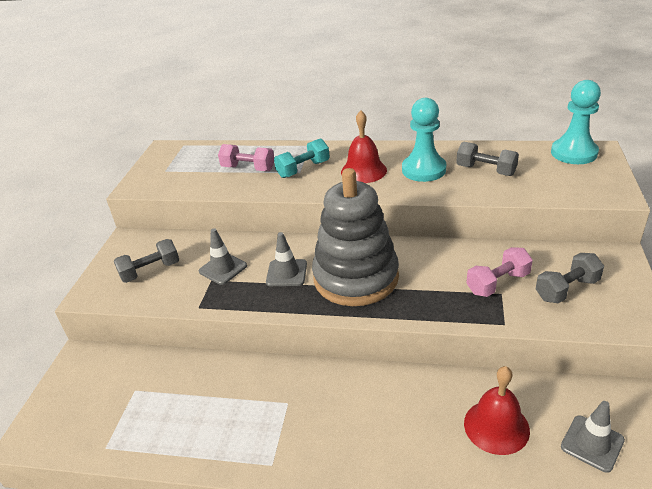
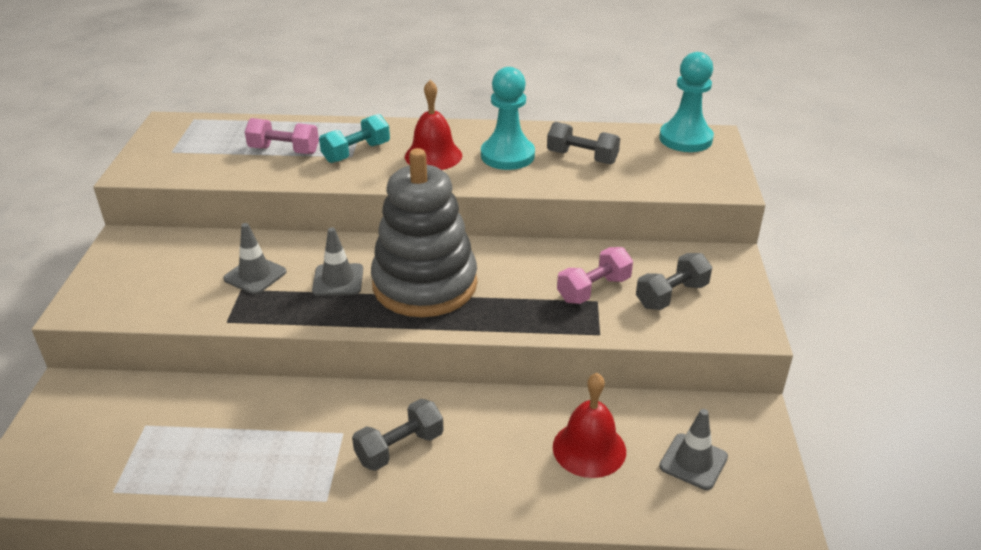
camera: 10 degrees left, 0 degrees up
(150, 271) = (158, 279): grey dumbbell -> grey dumbbell (399, 448)

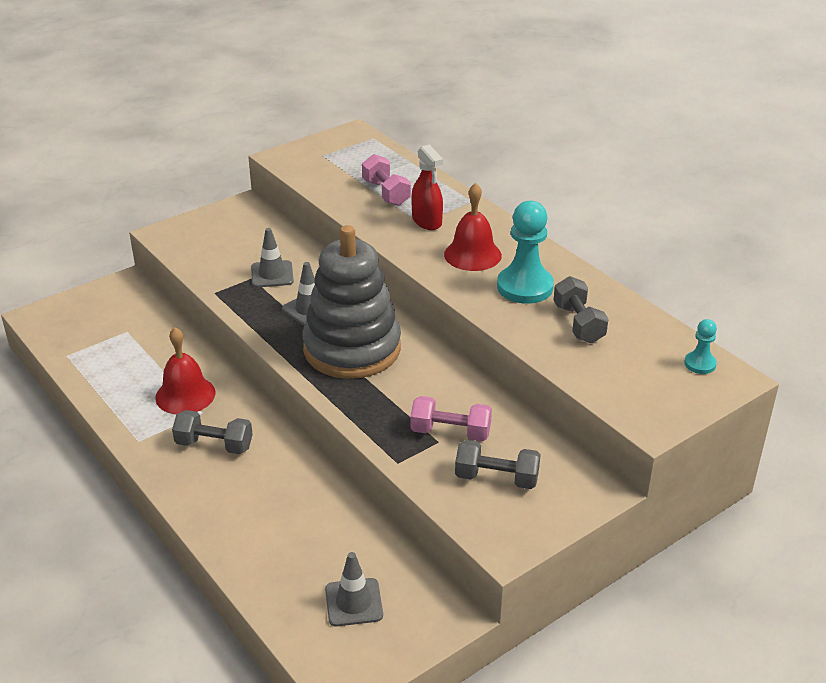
camera: 50 degrees right, 0 degrees up
(356, 152) = (427, 221): turquoise dumbbell -> red spray bottle
(589, 448) = (308, 537): red bell -> red bell (185, 395)
(685, 139) = (700, 364): turquoise pawn -> turquoise pawn, size x0.51

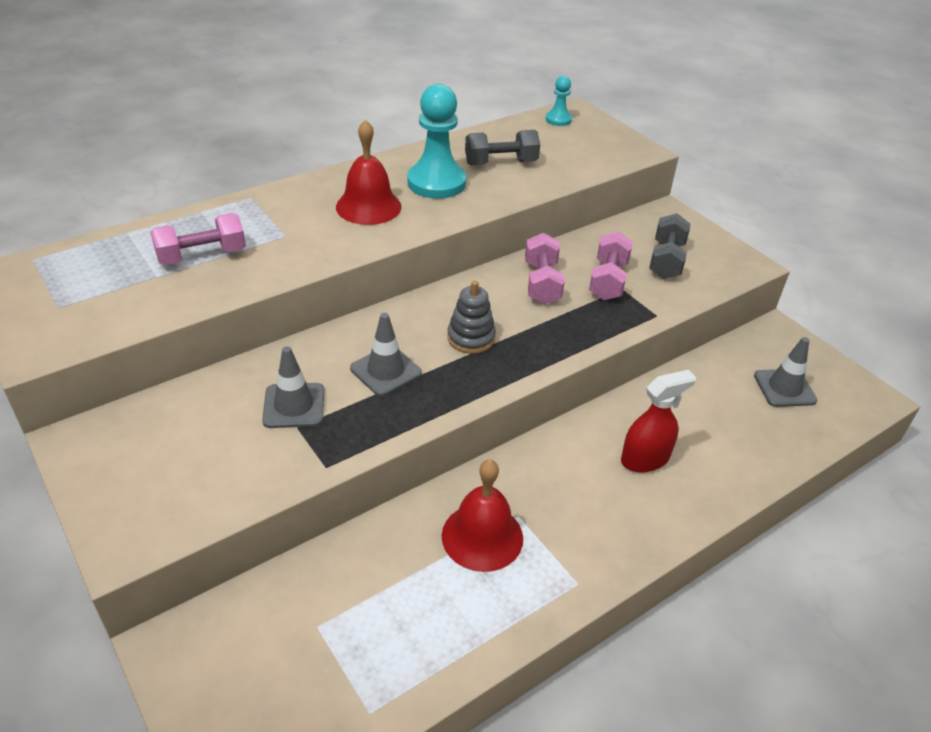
camera: 90 degrees left, 5 degrees up
(214, 445) = (580, 500): grey dumbbell -> none
(352, 349) = (471, 338): grey stacking toy -> grey stacking toy, size x0.42
(427, 221) = (286, 230): red spray bottle -> red spray bottle (645, 459)
(437, 389) = (542, 283): none -> pink dumbbell

